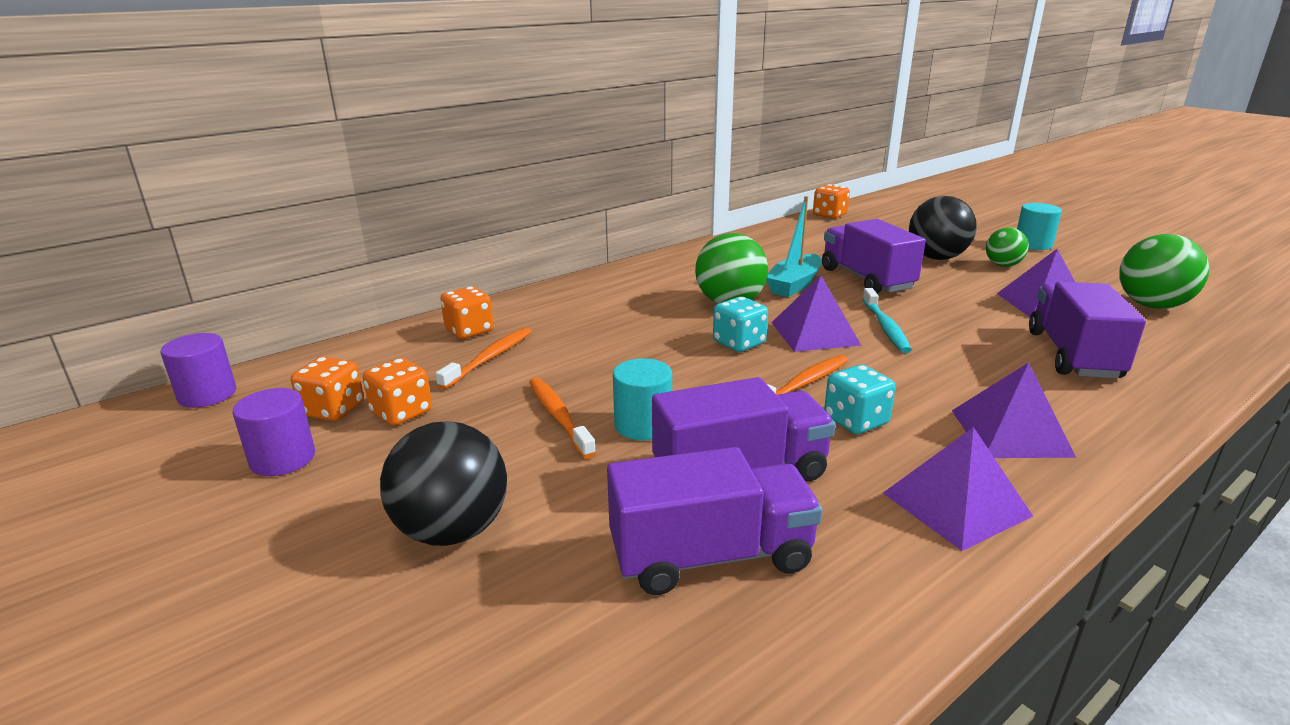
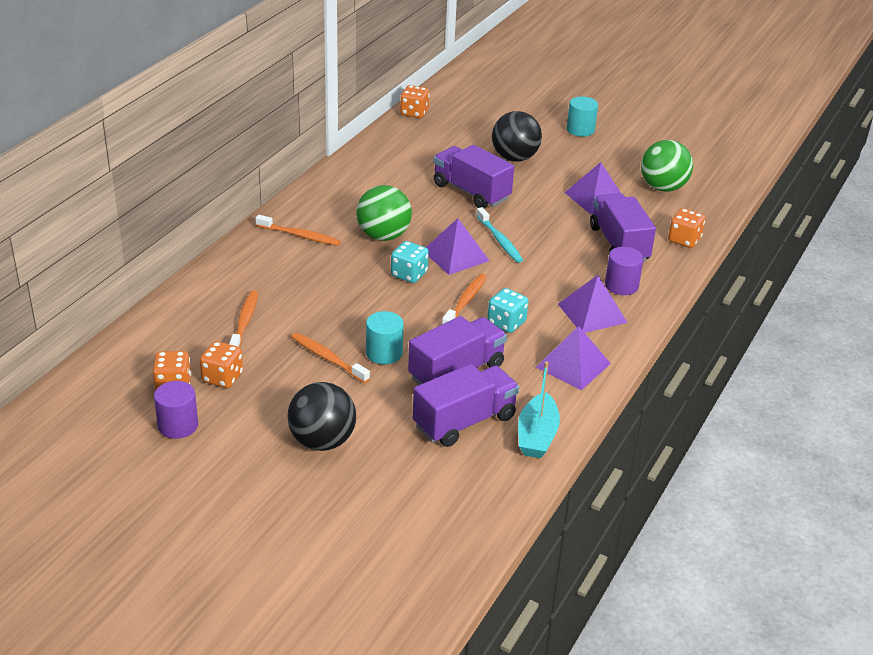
camera: 25 degrees left, 10 degrees up
(207, 395) = (67, 394): purple cylinder -> purple cylinder (621, 285)
(469, 331) = (207, 300): orange dice -> orange dice (684, 240)
(629, 290) = (300, 235): none -> orange toothbrush
(794, 285) = (421, 208): turquoise boat -> turquoise boat (537, 435)
(1002, 265) = (563, 159): green ball -> none

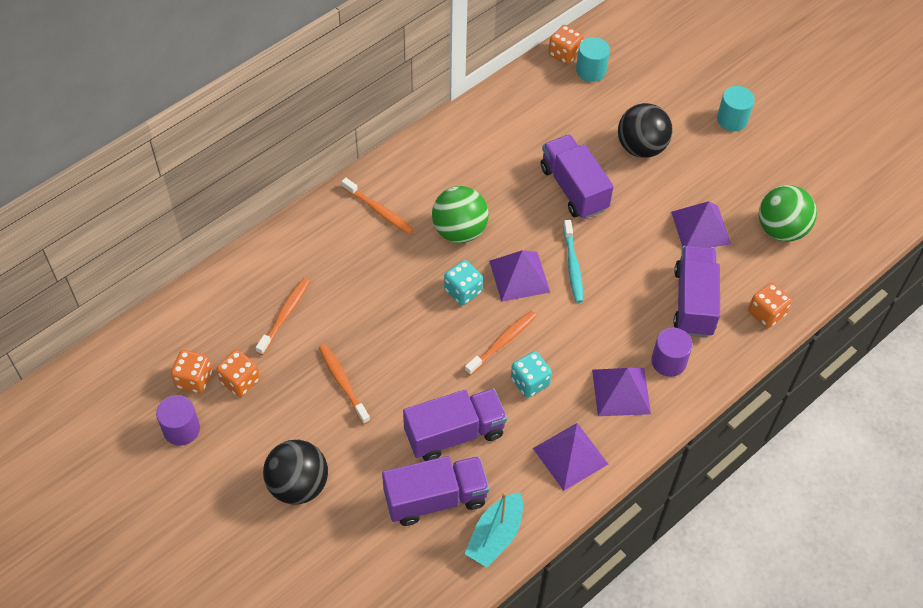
camera: 20 degrees right, 20 degrees up
(384, 353) = (397, 390): turquoise cylinder -> turquoise cylinder (591, 70)

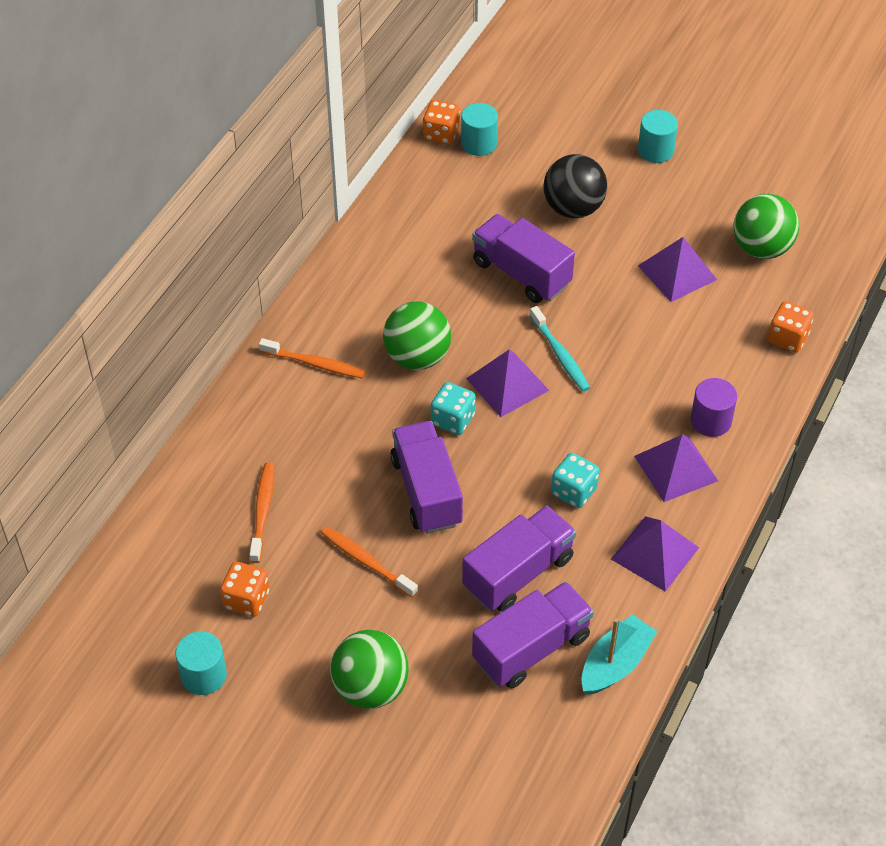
camera: 20 degrees left, 5 degrees down
(181, 429) = (204, 675): purple cylinder -> turquoise cylinder
(194, 379) = (191, 616): orange dice -> none
(298, 485) = (370, 688): black ball -> green ball
(495, 536) = (615, 664): turquoise boat -> turquoise boat turned 150 degrees counterclockwise
(502, 342) = (523, 460): orange toothbrush -> none
(694, 302) = (707, 351): purple truck -> purple truck (427, 491)

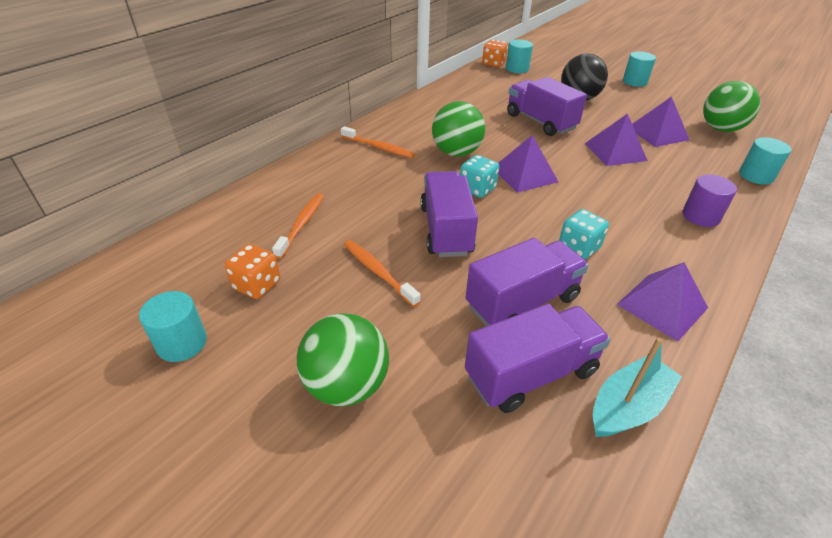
camera: 10 degrees right, 10 degrees down
(560, 355) = (568, 164): turquoise toothbrush -> none
(676, 468) = (674, 244): purple pyramid -> purple pyramid (615, 151)
(787, 338) = (756, 176): orange dice -> turquoise cylinder

